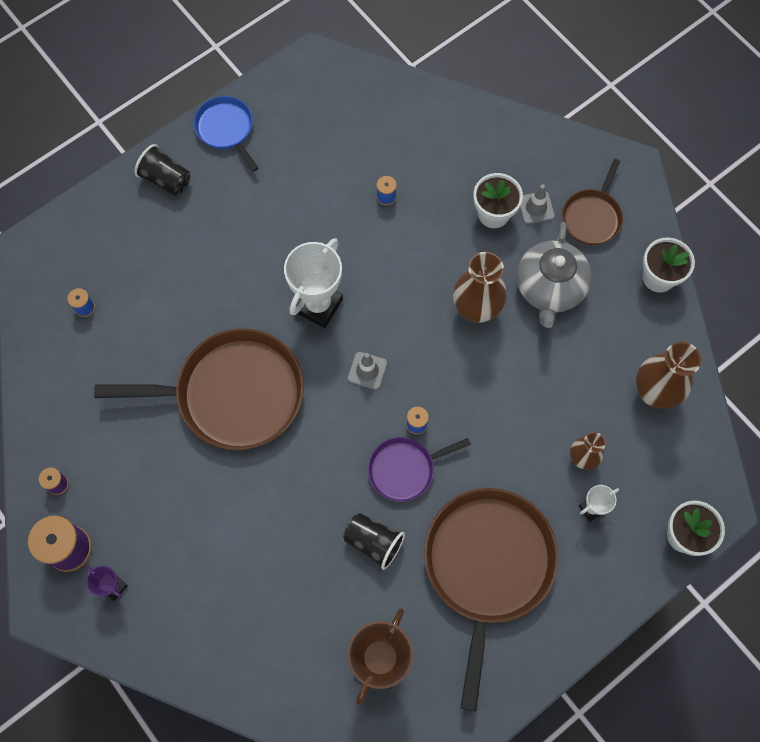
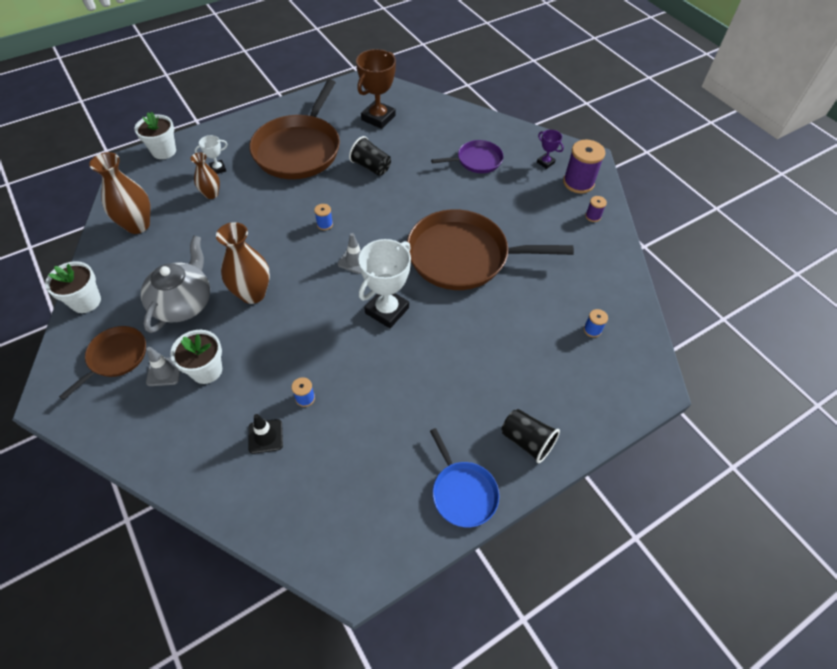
camera: 175 degrees left, 15 degrees down
(405, 469) = (340, 200): purple pan -> purple pan (477, 160)
(414, 157) = (265, 436): none -> black traffic cone

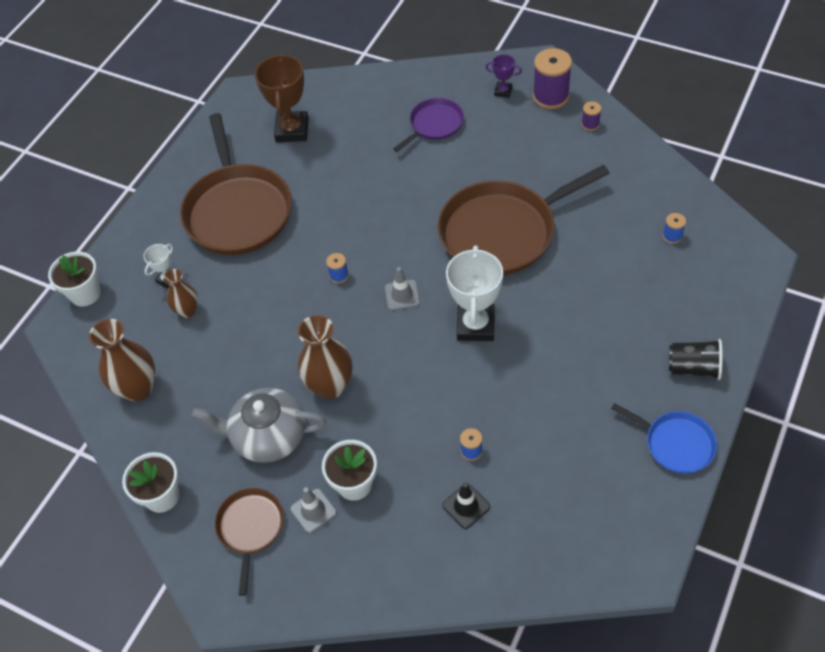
camera: 25 degrees left, 0 degrees up
(183, 303) = (268, 436): grey teapot -> grey teapot turned 75 degrees counterclockwise
(371, 167) = (332, 189): black cup -> none

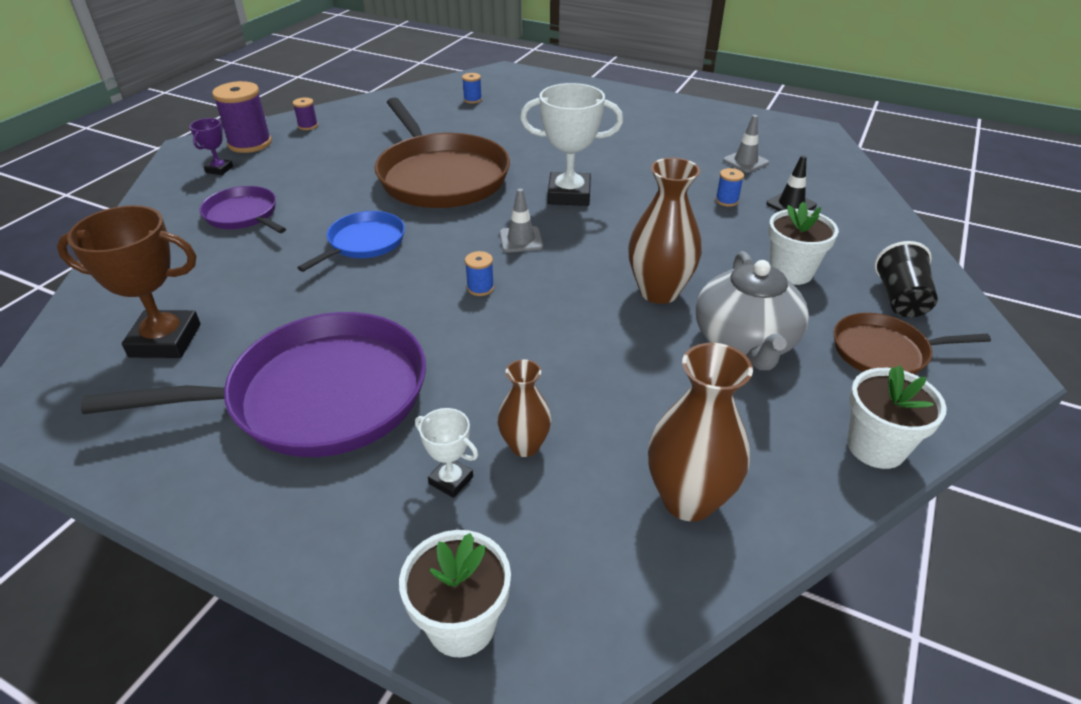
camera: 95 degrees left, 15 degrees down
(238, 210) = (318, 396): brown pan -> purple pan
(313, 511) = (837, 301): grey traffic cone -> grey traffic cone (745, 162)
(675, 443) = (694, 112): blue pan -> blue pan (364, 243)
(693, 368) = (618, 101): black cup -> black cup (900, 299)

